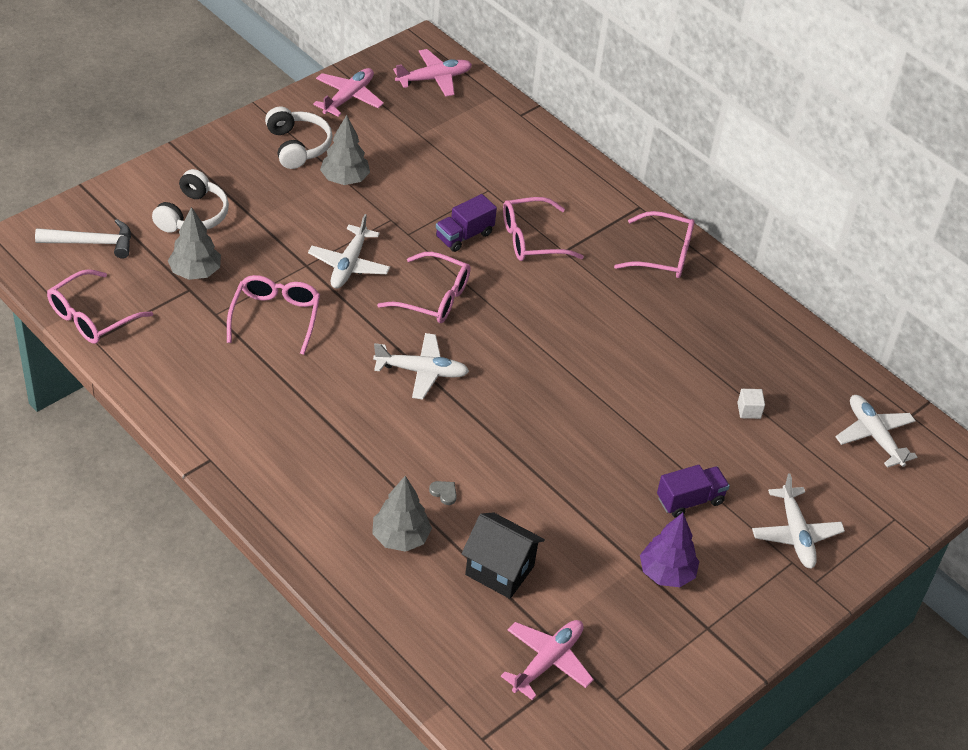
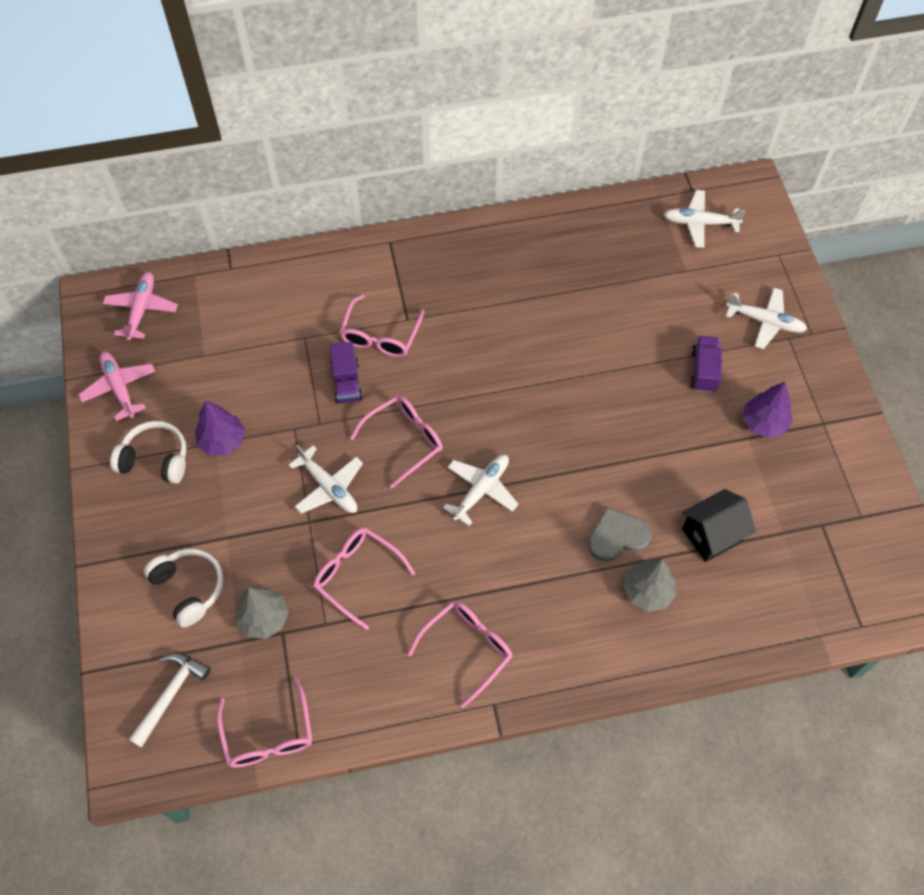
camera: 55 degrees left, 15 degrees up
(345, 179) = (222, 441): grey tree -> purple tree
(444, 493) = (617, 537): grey heart -> grey heart, size x2.33
(548, 661) = (810, 545): pink plane -> none
(663, 255) = (451, 254): pink glasses -> pink glasses (467, 649)
(749, 410) = (638, 286): white cube -> none

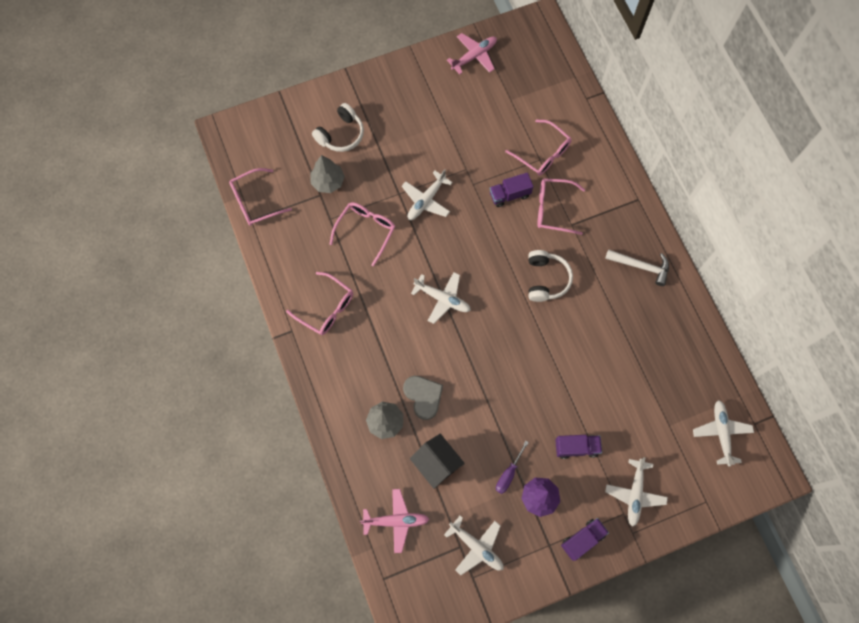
camera: 80 degrees right, 10 degrees up
(142, 309) = (538, 52): pink plane -> pink plane (396, 521)
(155, 459) = (426, 91): white headphones -> white headphones (546, 279)
(171, 694) = (272, 142): white hammer -> white hammer (641, 266)
(222, 441) = (447, 127): purple tree -> none
(404, 440) = (471, 241): pink glasses -> pink glasses (543, 153)
(731, 452) = (508, 474): none -> purple screwdriver
(817, 386) = (582, 539): none -> purple truck
(823, 505) = (476, 547): none -> white plane

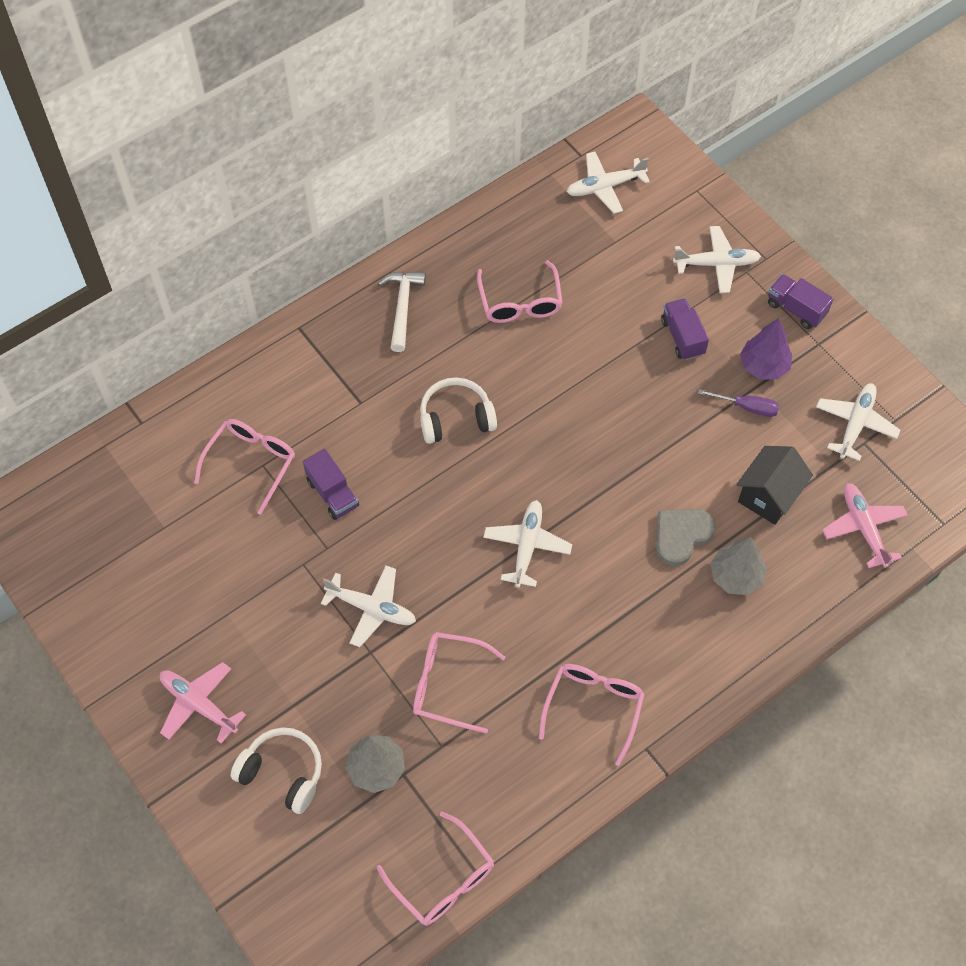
camera: 105 degrees left, 10 degrees down
(474, 56) = (90, 599): pink plane -> pink plane (198, 704)
(553, 209) = (342, 431): pink glasses -> pink glasses (520, 302)

